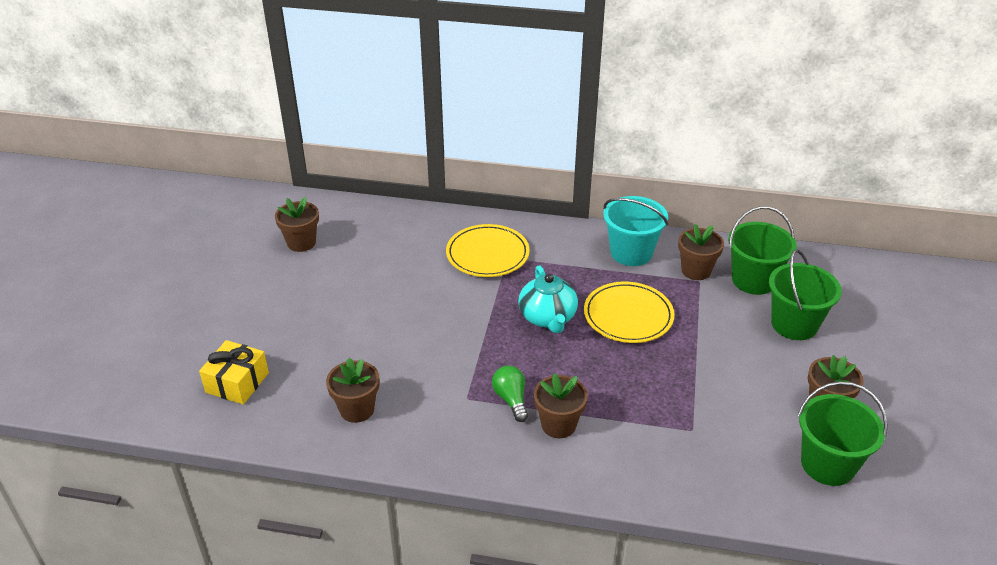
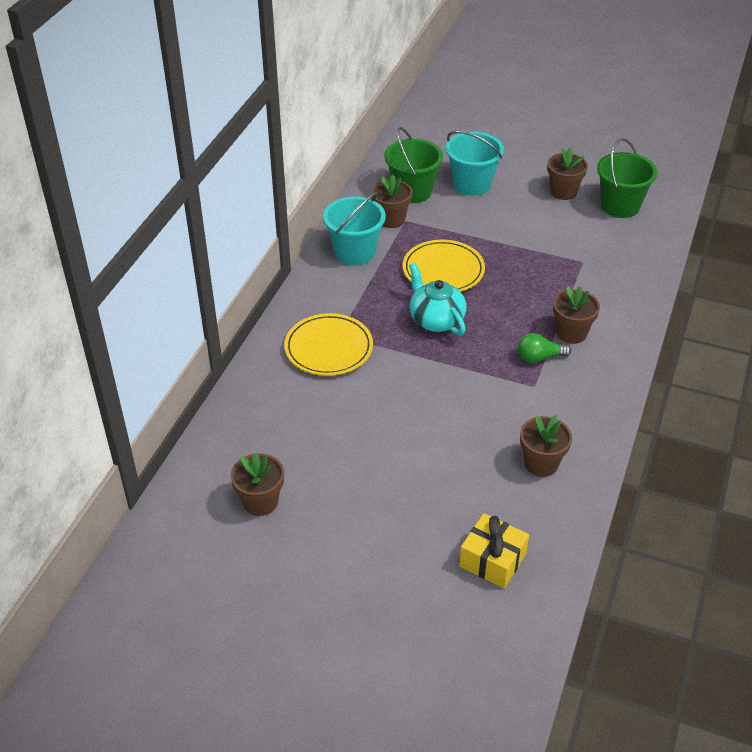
camera: 80 degrees left, 5 degrees up
(548, 318) = (436, 320): turquoise teapot -> turquoise teapot turned 120 degrees counterclockwise
(794, 324) = (472, 184): green bucket -> turquoise bucket

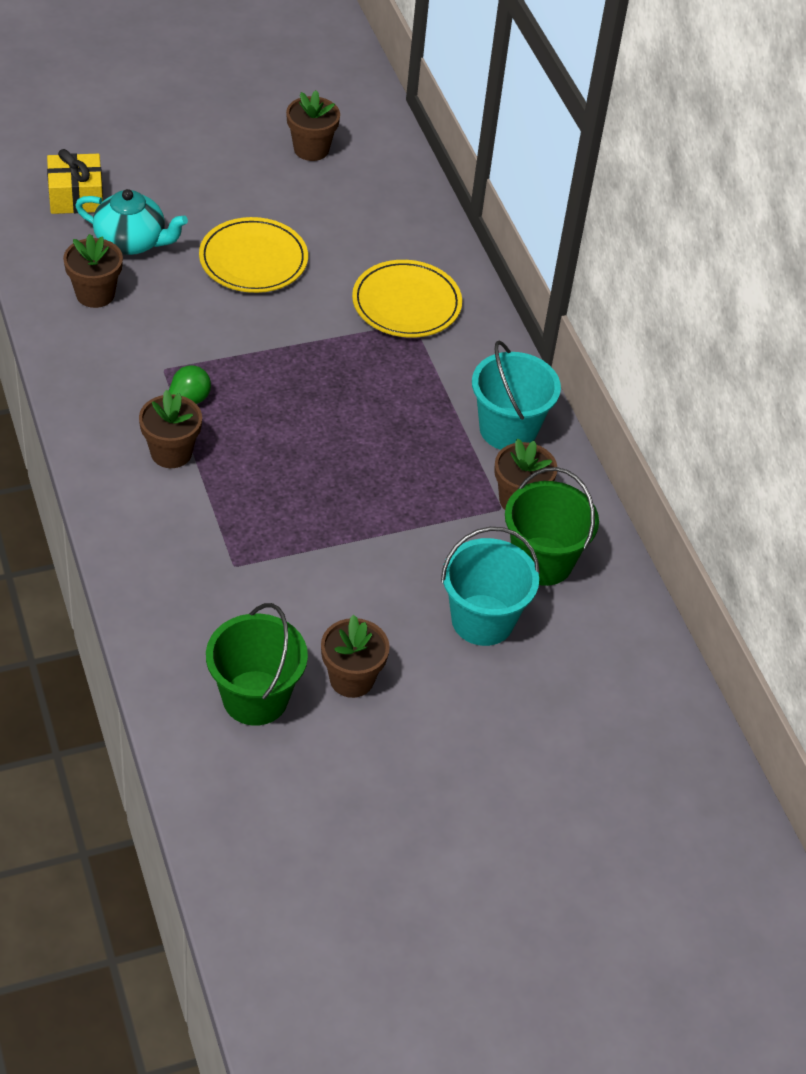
camera: 135 degrees right, 5 degrees up
(436, 320) = (333, 391): turquoise teapot -> turquoise teapot (132, 242)
(443, 270) = (386, 459): yellow plate -> yellow plate (253, 260)

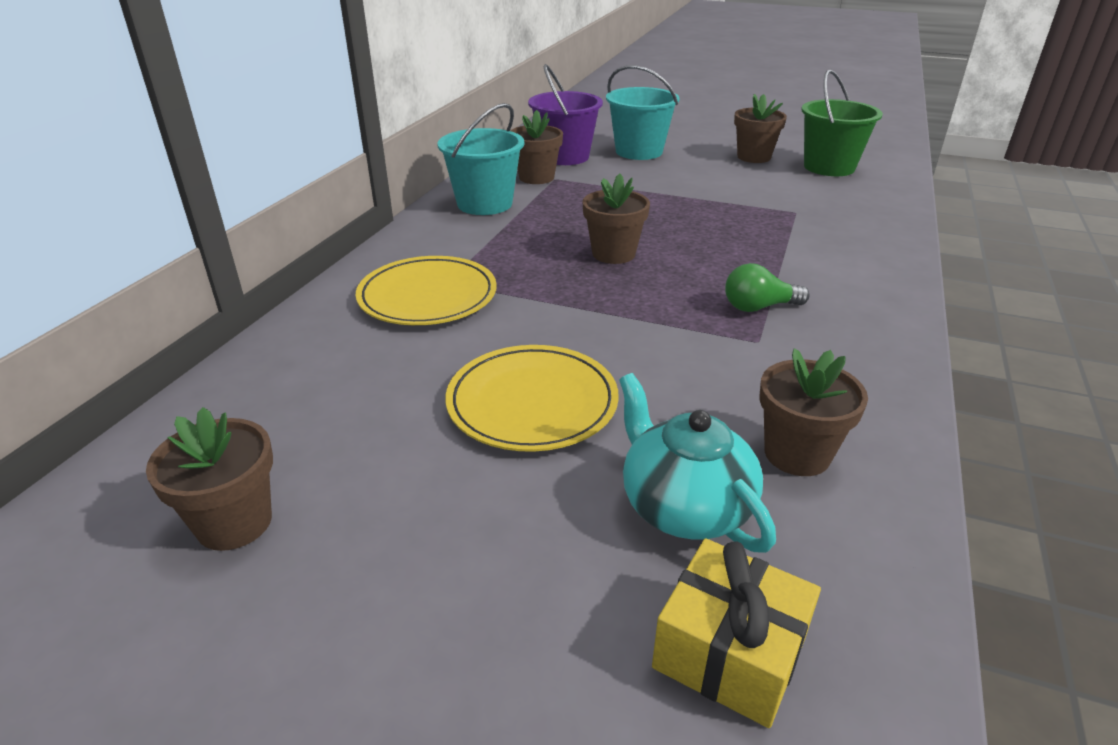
camera: 135 degrees left, 15 degrees down
(171, 453) = (801, 280): brown flower pot -> brown flower pot (613, 254)
(542, 561) = (565, 157): green bucket -> purple bucket

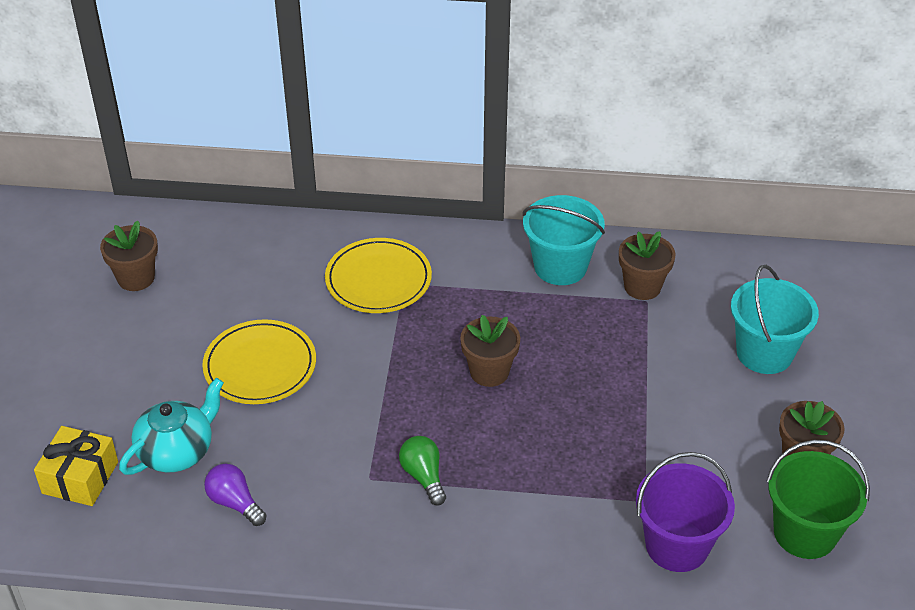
camera: 75 degrees right, 10 degrees up
(565, 157) = (714, 296): purple bucket -> purple bucket (677, 545)
(797, 454) = (235, 503): brown flower pot -> purple light bulb

